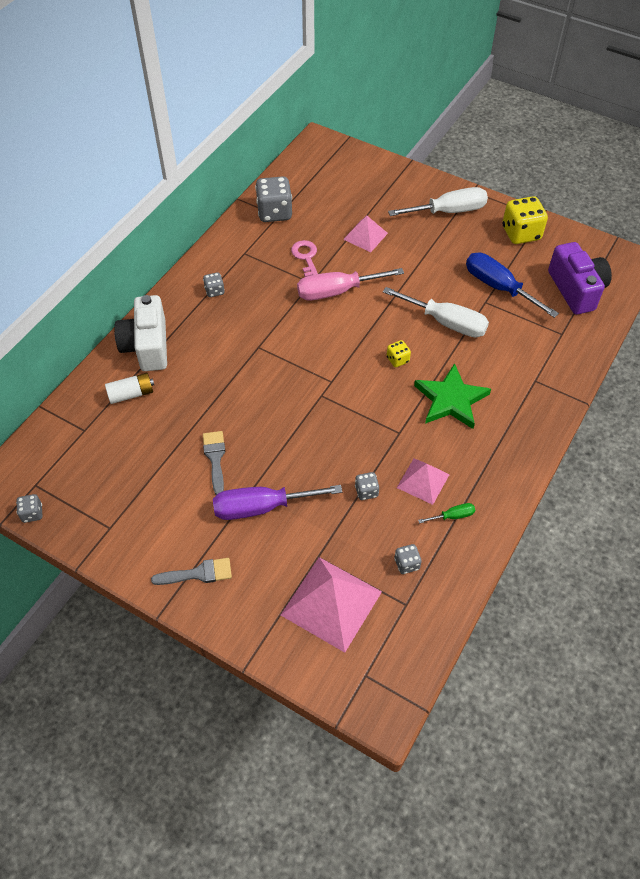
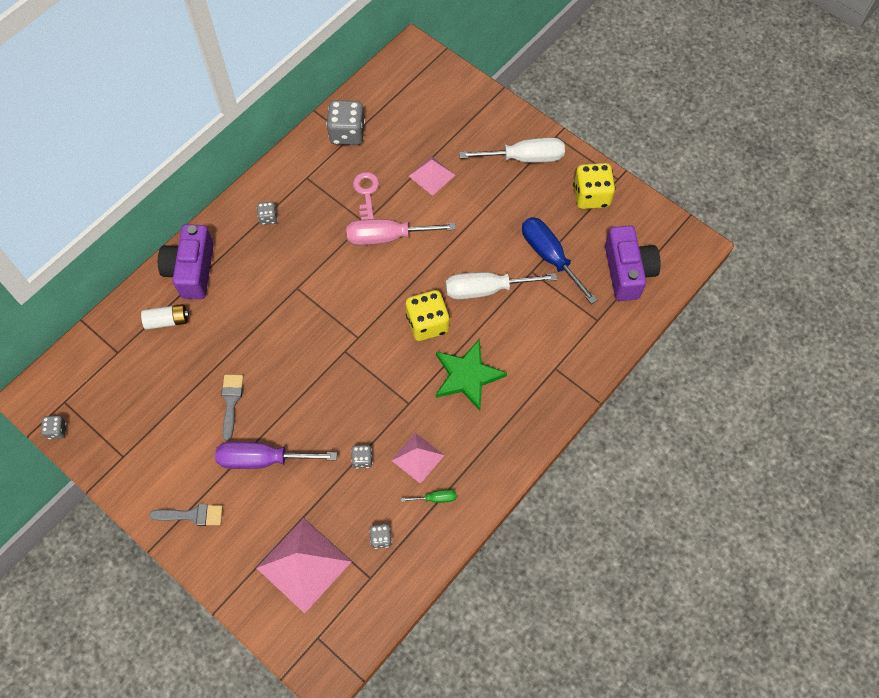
camera: 10 degrees right, 10 degrees up
(147, 346) = (191, 270): white camera -> purple camera
(397, 360) = (427, 324): yellow dice -> yellow dice, size x2.01
(446, 322) = (486, 289): white screwdriver -> white screwdriver turned 135 degrees clockwise

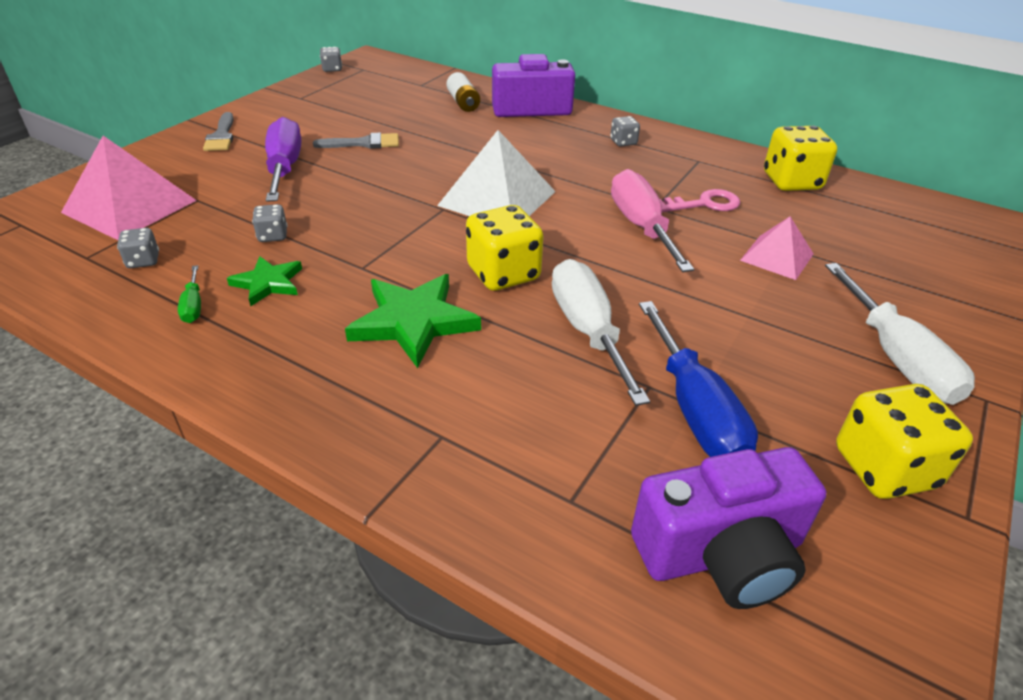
camera: 80 degrees right, 25 degrees down
(337, 315) = (497, 198): none -> white pyramid
(347, 133) = (791, 182): grey dice -> yellow dice
(418, 457) = (268, 283): pink pyramid -> green star
(550, 256) = (695, 410): blue screwdriver -> blue screwdriver turned 120 degrees clockwise

